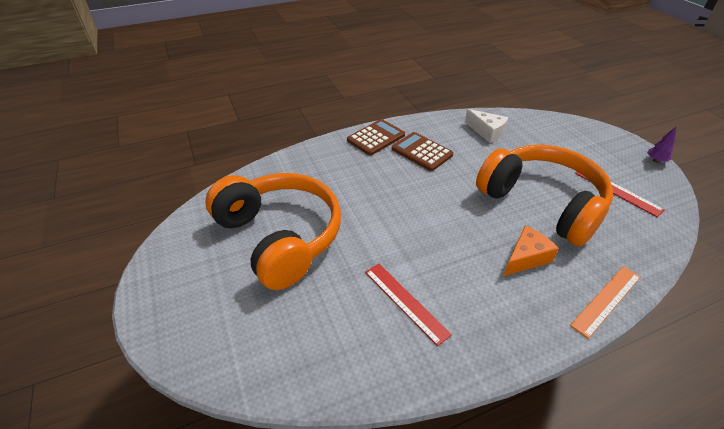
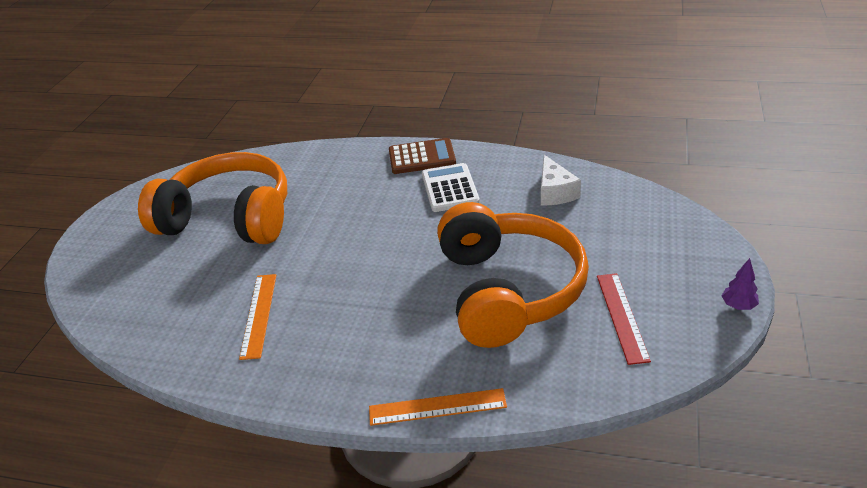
camera: 40 degrees right, 5 degrees down
(280, 237) = (229, 218): orange headphones -> orange headphones turned 75 degrees counterclockwise
(405, 302) = (258, 315): red ruler -> orange ruler
(422, 152) = (450, 188): brown calculator -> white calculator
(526, 258) = (412, 332): orange cheese -> none

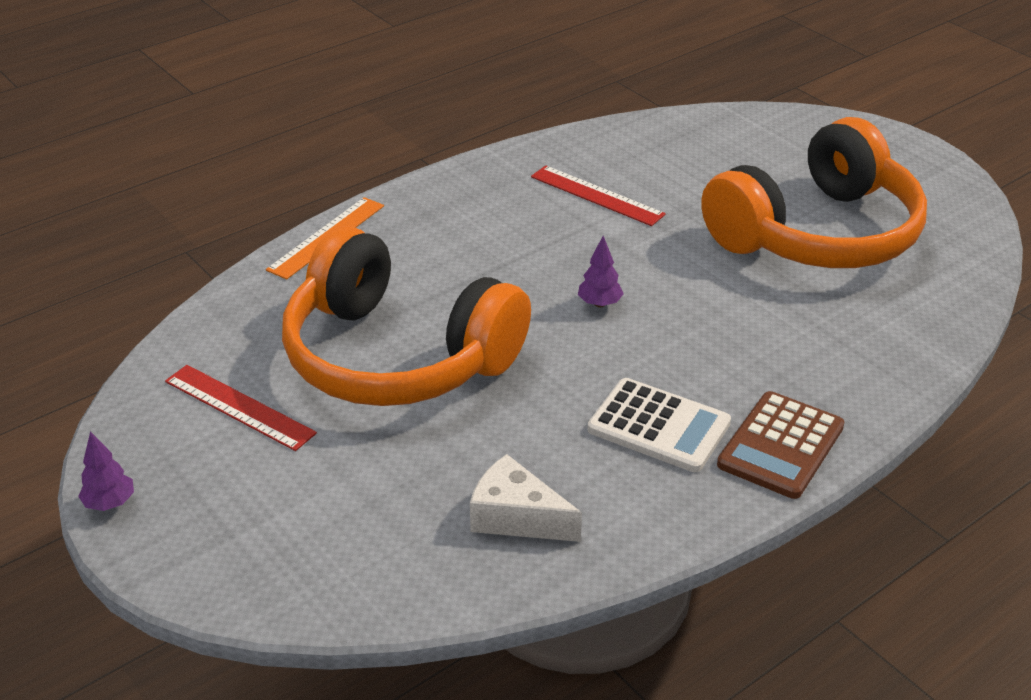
camera: 125 degrees right, 0 degrees up
(258, 315) = (597, 195): orange ruler -> red ruler
(376, 252) = (599, 304): none -> purple tree

